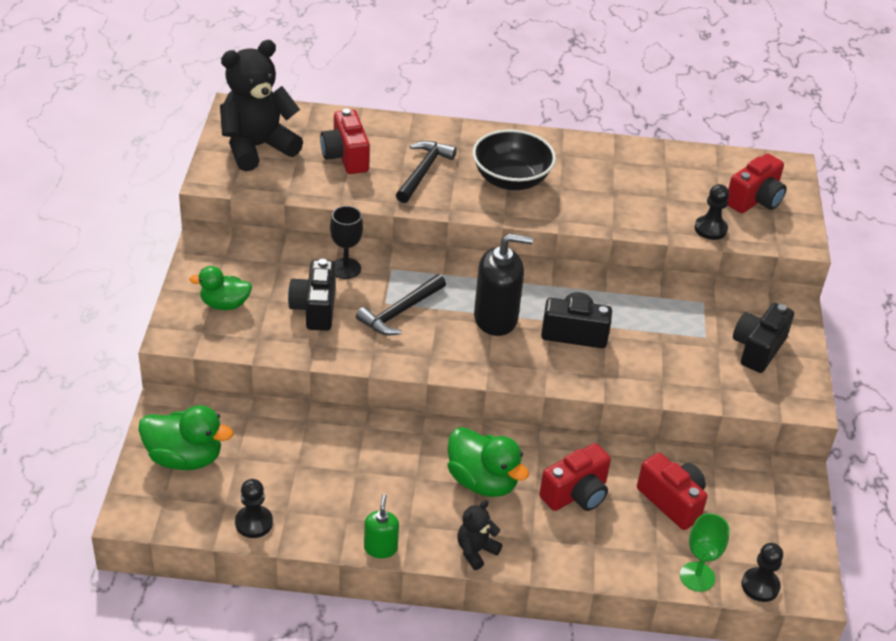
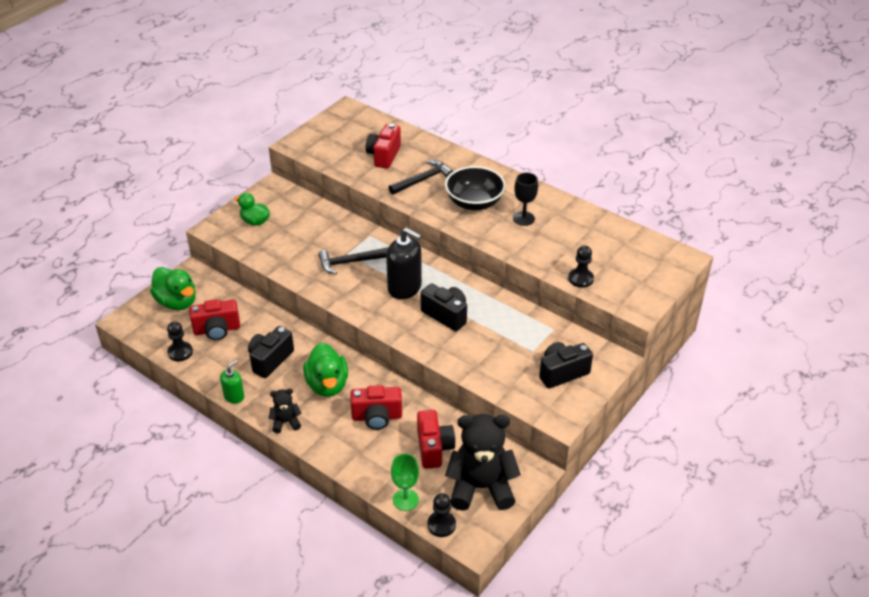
camera: 35 degrees right, 0 degrees up
(257, 147) = (337, 134): black teddy bear -> black teddy bear (481, 487)
(315, 309) = (302, 242): black camera -> black camera (270, 360)
(345, 268) = (342, 225): black goblet -> black goblet (523, 218)
(755, 200) = (633, 271): red camera -> red camera (217, 330)

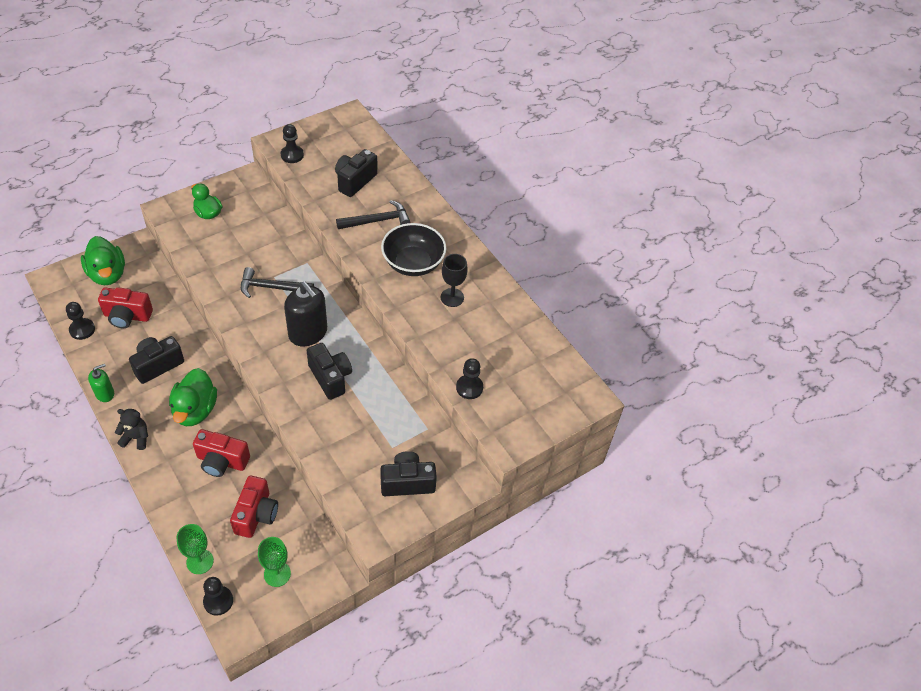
camera: 15 degrees right, 10 degrees up
(315, 150) = (292, 155): none -> black pawn
(384, 156) = (355, 181): red camera -> black camera
(481, 487) = (277, 574): black teddy bear -> green goblet

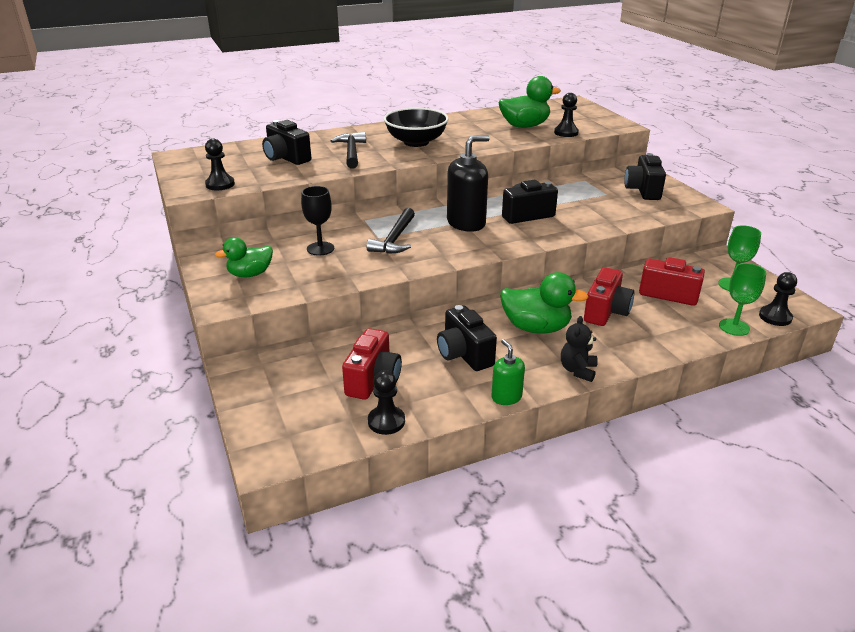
camera: 75 degrees left, 20 degrees down
(107, 274) = (284, 399): green duck -> green duck (524, 126)
(452, 297) = (463, 132): black goblet -> black goblet (320, 248)

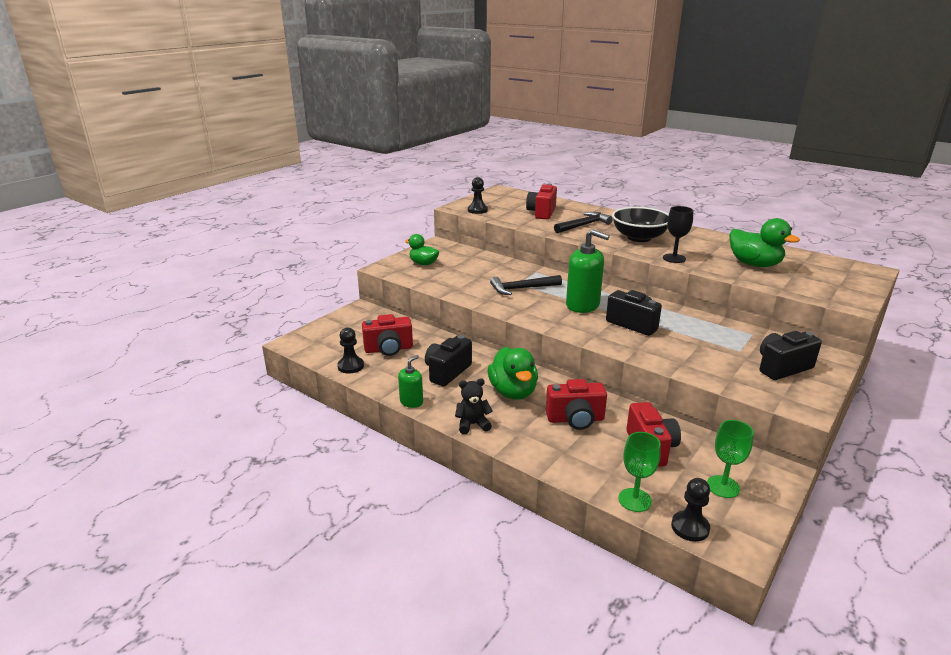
camera: 60 degrees right, 5 degrees down
(286, 158) = (542, 213): black camera -> red camera
(320, 248) = (478, 271): black goblet -> black goblet (674, 258)
(466, 223) = (583, 305): black soap dispenser -> green soap dispenser
(566, 133) = (775, 283): black pawn -> none

